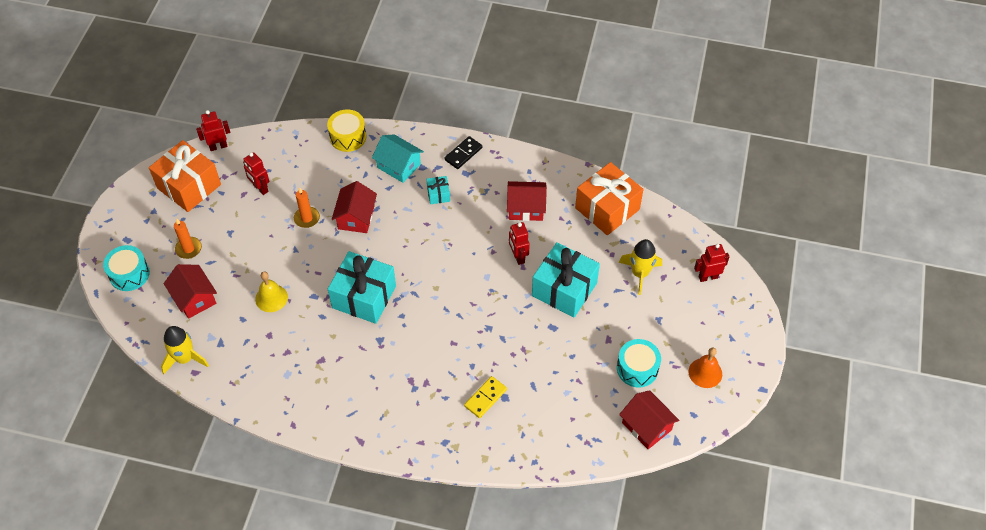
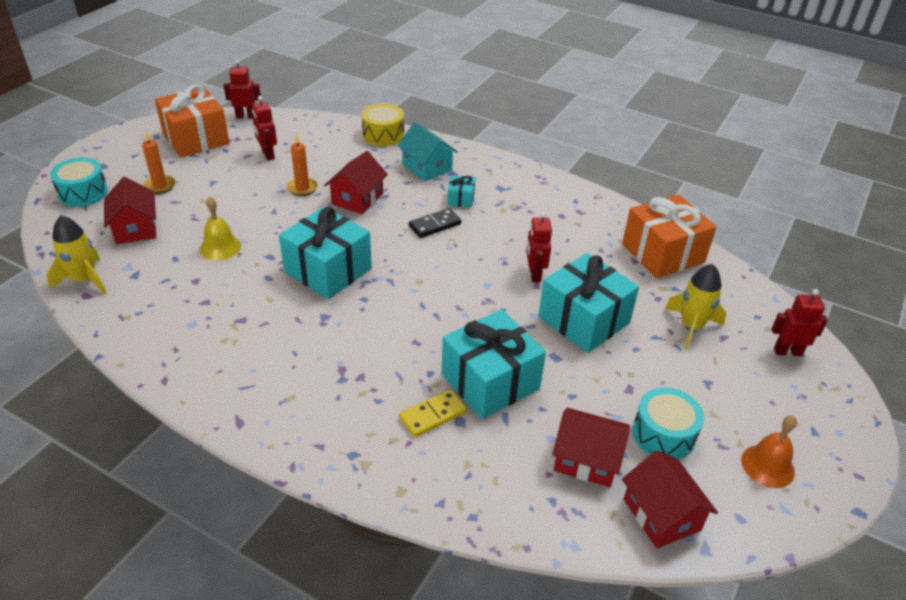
camera: 15 degrees right, 15 degrees down
(463, 154) = (504, 172): black domino -> black domino (435, 225)
(514, 360) = (490, 381): none -> turquoise gift
(526, 208) = (560, 232): red house -> red house (586, 459)

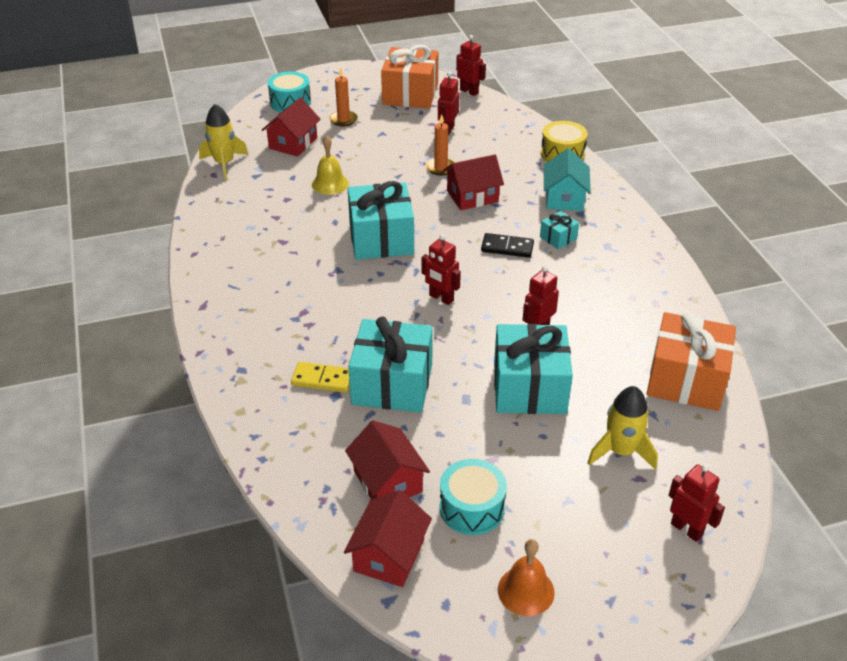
camera: 45 degrees right, 0 degrees up
(437, 291) = (441, 298): none -> red robot

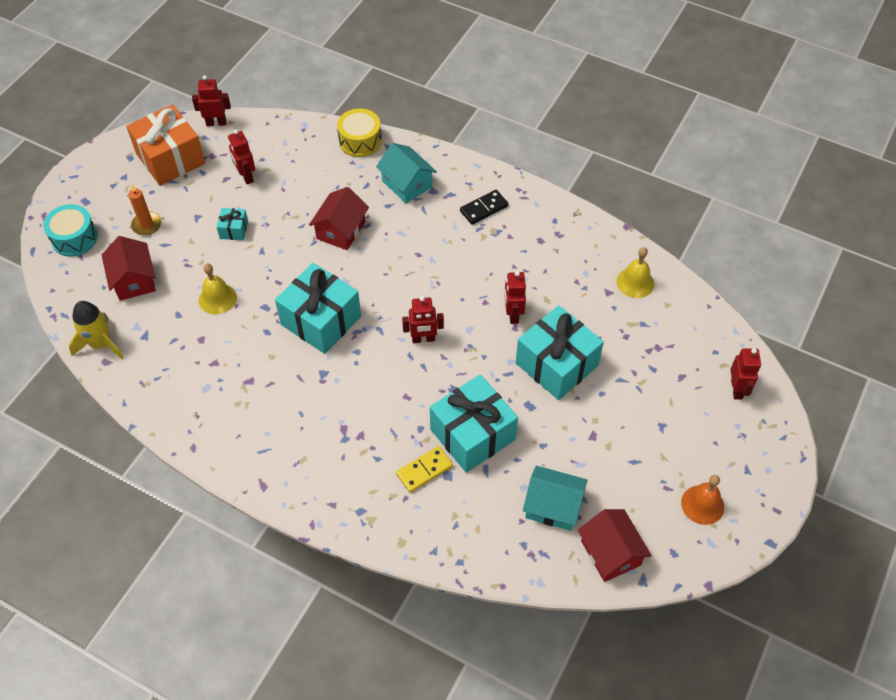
camera: 45 degrees left, 15 degrees up
(387, 481) = (553, 506): red house -> turquoise house
(440, 168) = (286, 219): orange candle -> none
(472, 508) = (618, 479): turquoise drum -> none
(507, 247) = (418, 260): black domino -> black domino (484, 208)
(558, 238) = (442, 225): turquoise gift -> turquoise gift (234, 230)
(621, 451) = (653, 366): yellow rocket -> none
(686, 380) = (635, 282): orange gift -> yellow bell
(686, 529) = (737, 389): red robot -> red robot turned 90 degrees clockwise

